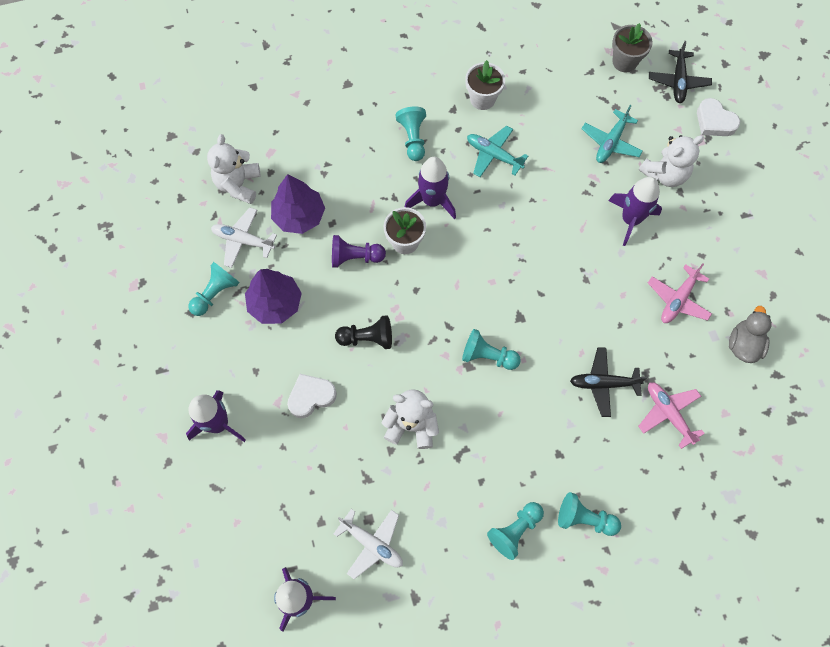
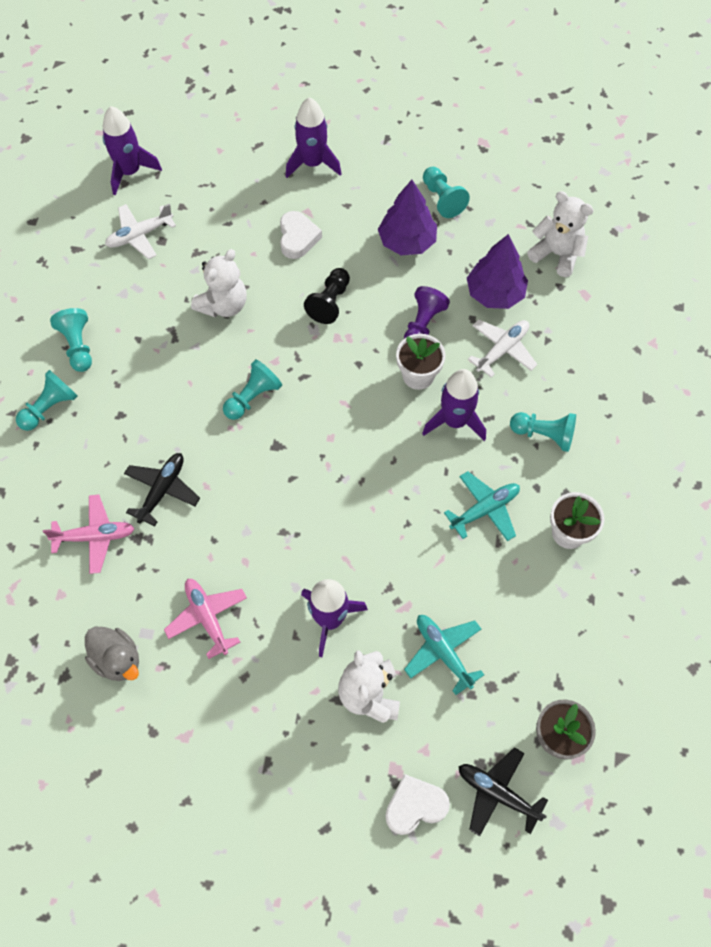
camera: 115 degrees right, 5 degrees down
(243, 240) = (489, 238): white plane -> white plane (502, 350)

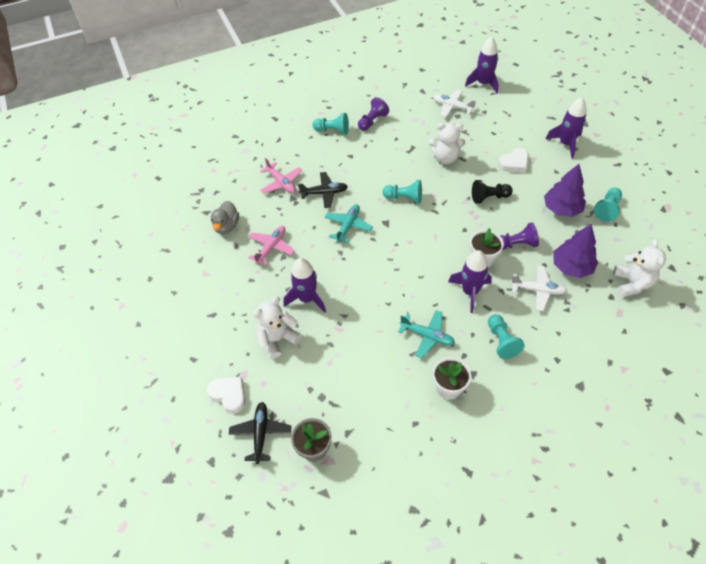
camera: 60 degrees right, 10 degrees down
(78, 346) = (372, 121): turquoise pawn -> purple pawn
(443, 652) = (325, 361): turquoise plane -> turquoise plane (348, 226)

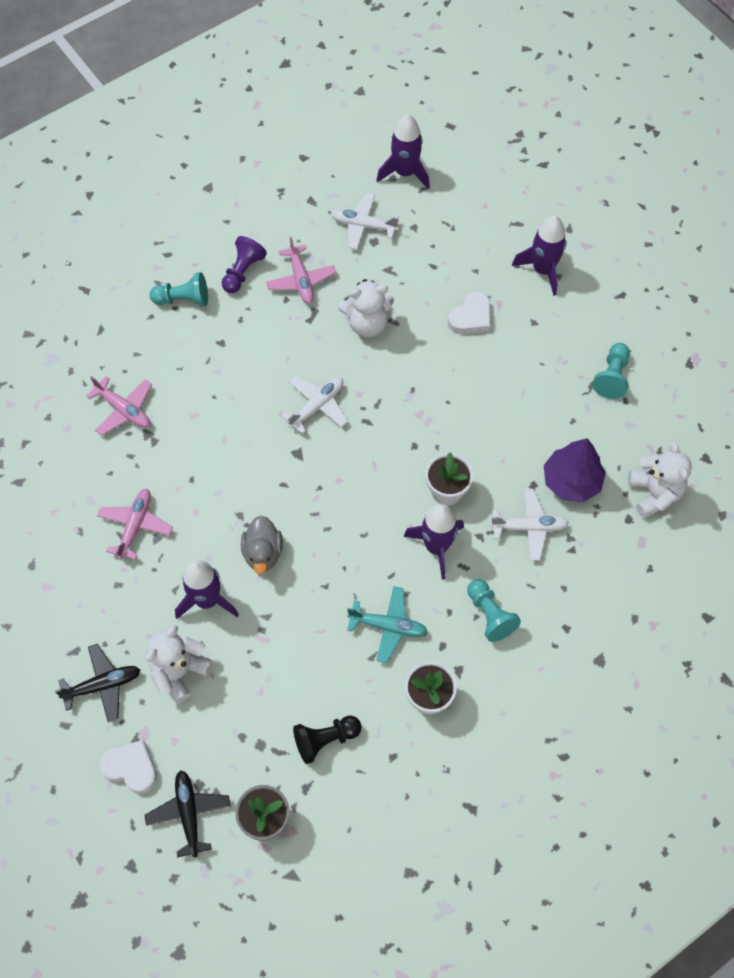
camera: 15 degrees left, 10 degrees up
(227, 226) = (57, 501): grey duck -> grey duck (263, 553)
(324, 193) = (194, 417): black plane -> black plane (103, 685)
(348, 226) = (242, 469): turquoise plane -> none
(404, 198) = (317, 406): turquoise pawn -> white plane
(407, 130) = (301, 280): none -> pink plane
(489, 197) = (442, 384): black pawn -> black pawn (325, 739)
(516, 244) = (491, 458): purple pawn -> none
(561, 209) = (548, 387): purple tree -> none

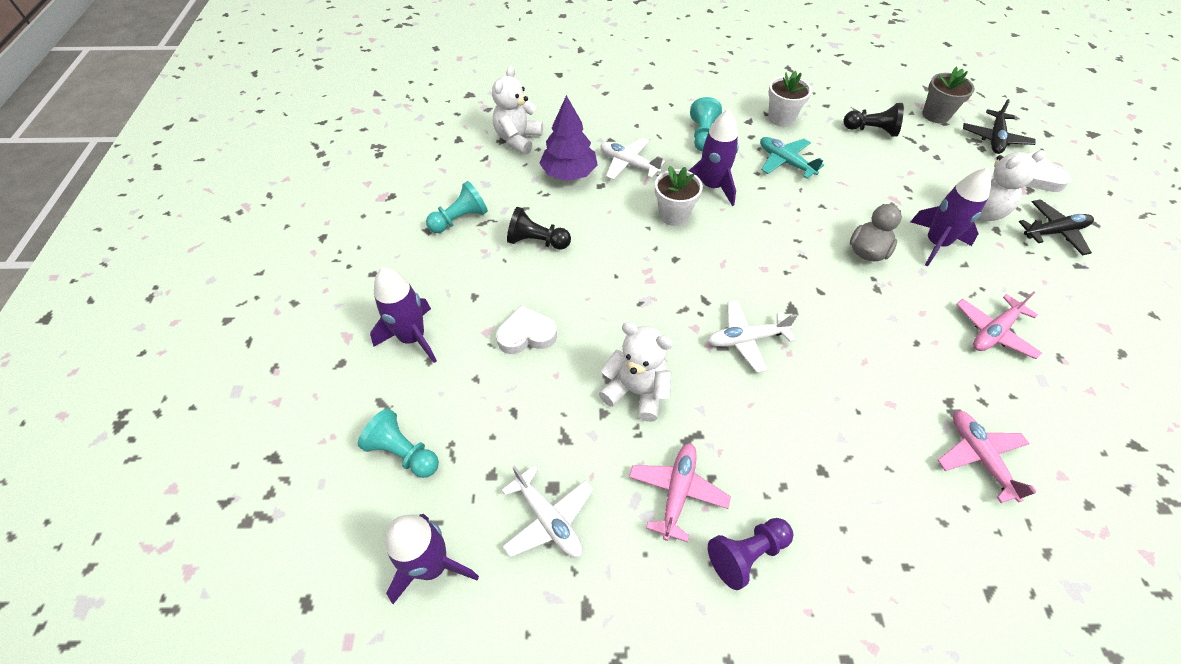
camera: 145 degrees left, 10 degrees down
(103, 685) = (1054, 232): black plane -> black plane turned 150 degrees clockwise
(183, 299) = (849, 564): turquoise pawn -> turquoise pawn (403, 452)
(533, 394) = (537, 241): none -> black pawn

